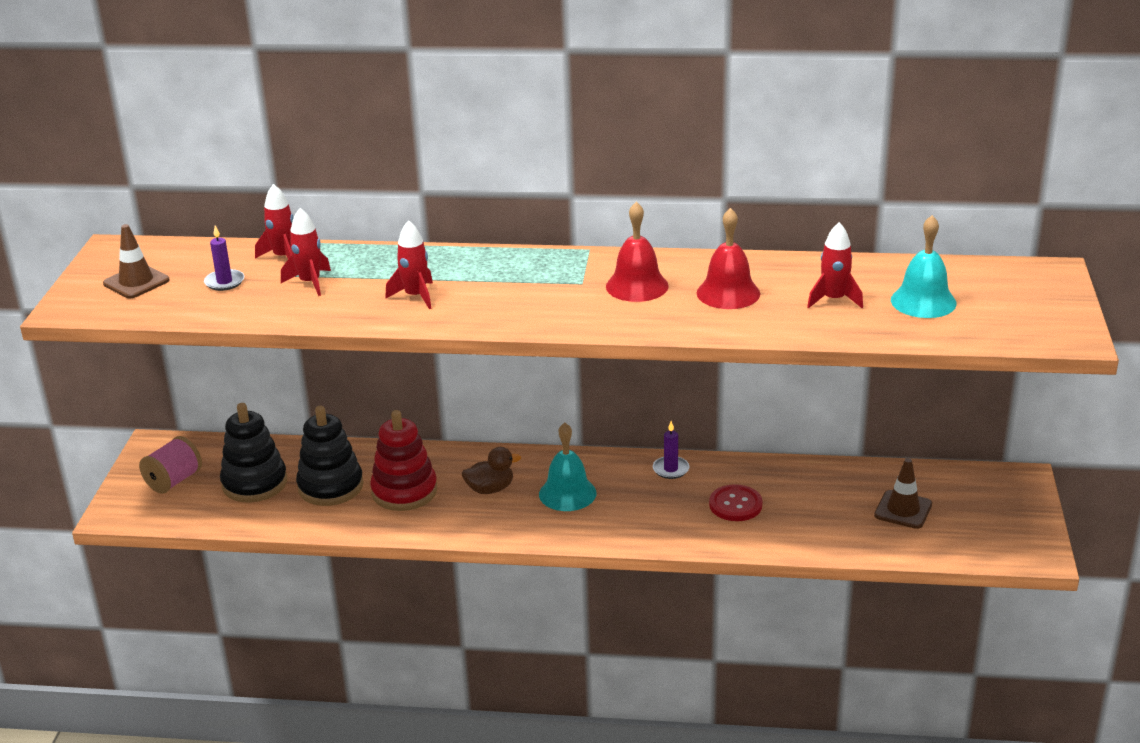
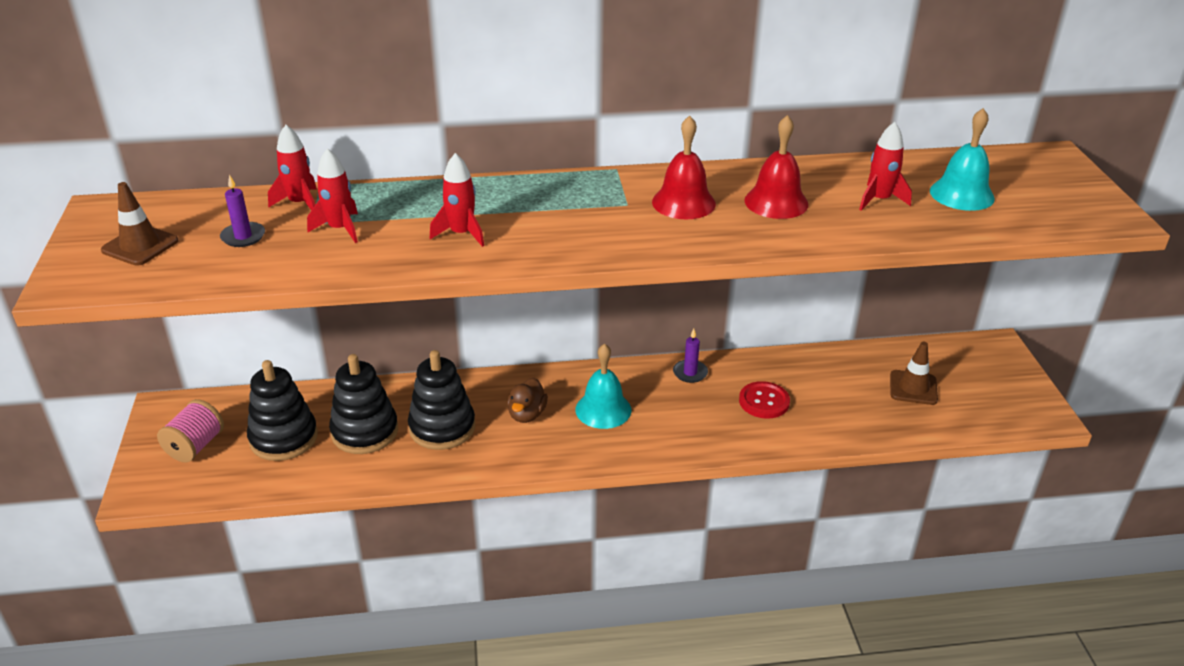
camera: 15 degrees left, 5 degrees up
(404, 491) = (442, 427): red stacking toy -> black stacking toy
(490, 489) = (527, 414): brown duck -> brown duck turned 135 degrees clockwise

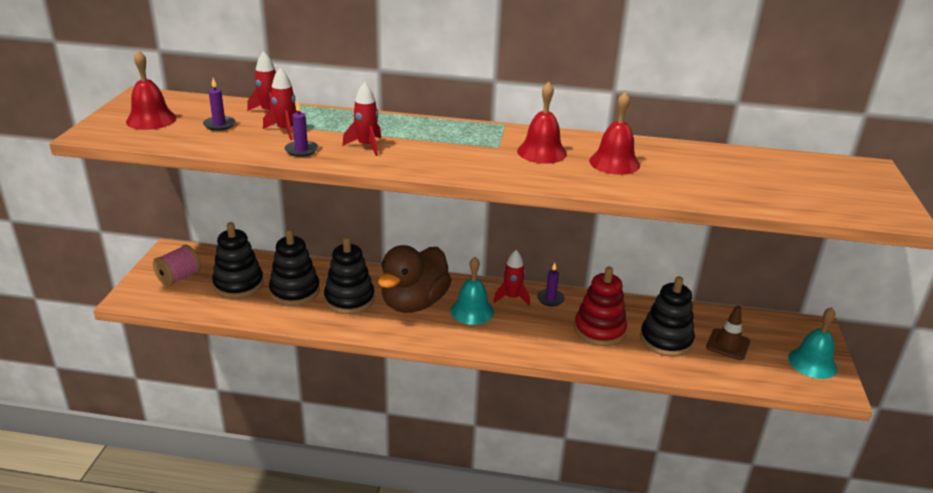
camera: 15 degrees right, 5 degrees down
(140, 246) = (151, 120): brown traffic cone -> red bell
(380, 256) = (301, 150): none -> purple candle
(527, 414) = (414, 303): brown duck -> brown duck, size x2.13
(764, 401) = (599, 330): red button -> red stacking toy
(843, 398) = (666, 340): none -> black stacking toy
(879, 200) = (700, 174): red rocket -> red rocket (512, 298)
(961, 194) = (772, 181): turquoise bell -> turquoise bell (812, 363)

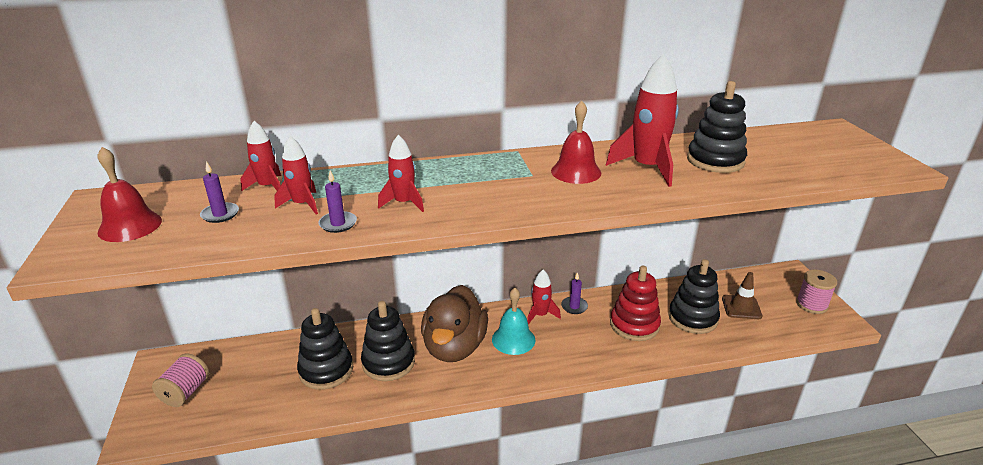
camera: 20 degrees left, 0 degrees up
(238, 284) = (259, 380): black stacking toy -> black stacking toy (715, 160)
(614, 163) = (646, 168): red bell -> red rocket
(812, 363) = (811, 305): turquoise bell -> pink spool

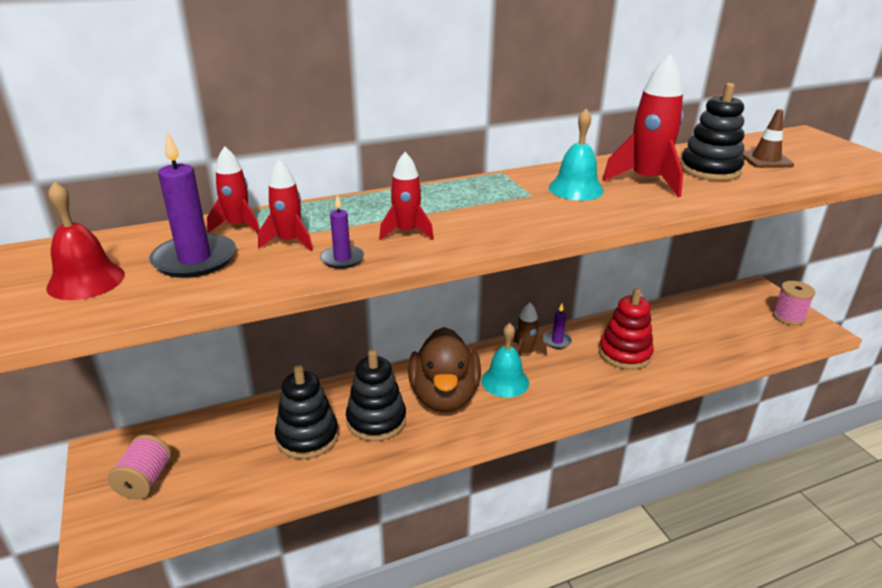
camera: 10 degrees left, 0 degrees up
(220, 214) = (195, 259): purple candle -> purple candle, size x1.87
(540, 315) = (525, 353): red rocket -> brown rocket
(576, 172) = (576, 189): red bell -> turquoise bell
(692, 318) = (680, 341): black stacking toy -> none
(741, 307) = (723, 326): brown traffic cone -> brown traffic cone (765, 160)

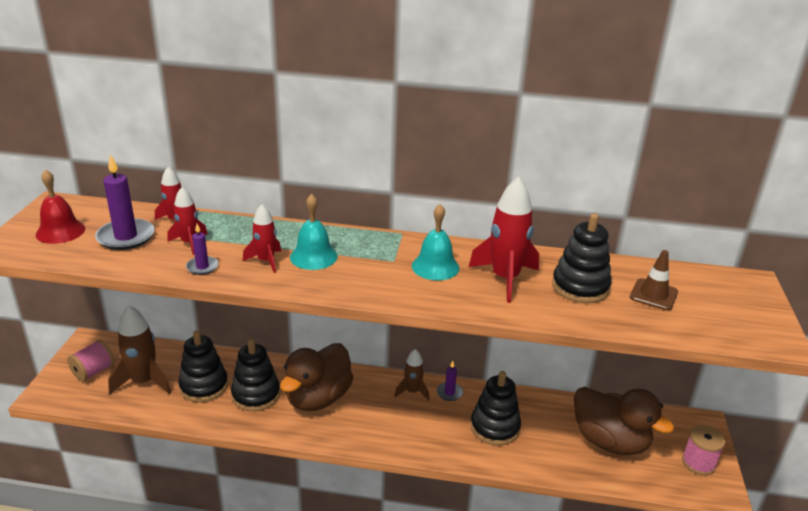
camera: 30 degrees right, 0 degrees up
(227, 463) = (144, 382): none -> brown rocket
(505, 381) = (373, 407): turquoise bell -> turquoise bell (313, 256)
(624, 354) = (495, 427): red stacking toy -> black stacking toy
(717, 327) = (610, 441): none -> brown duck

